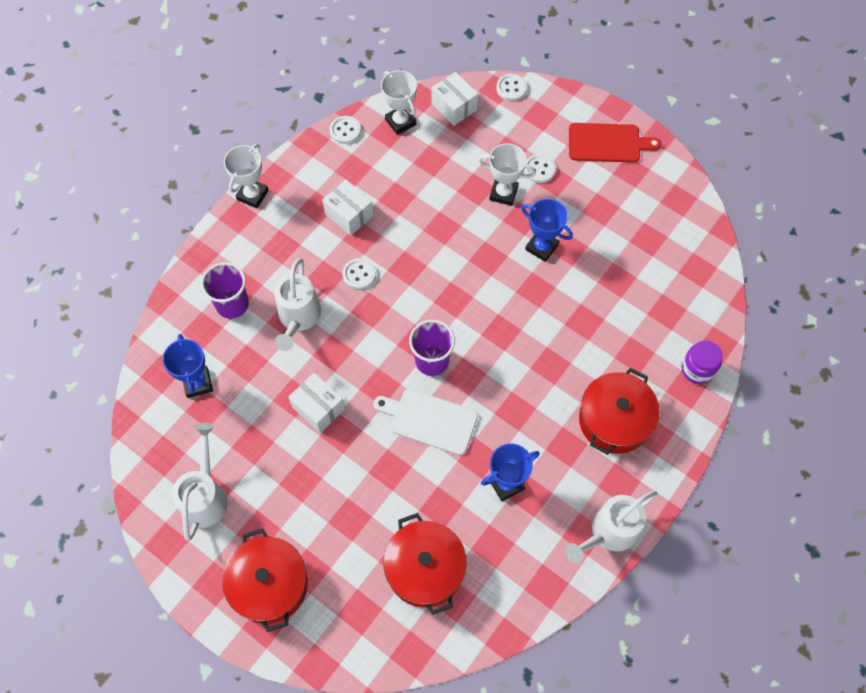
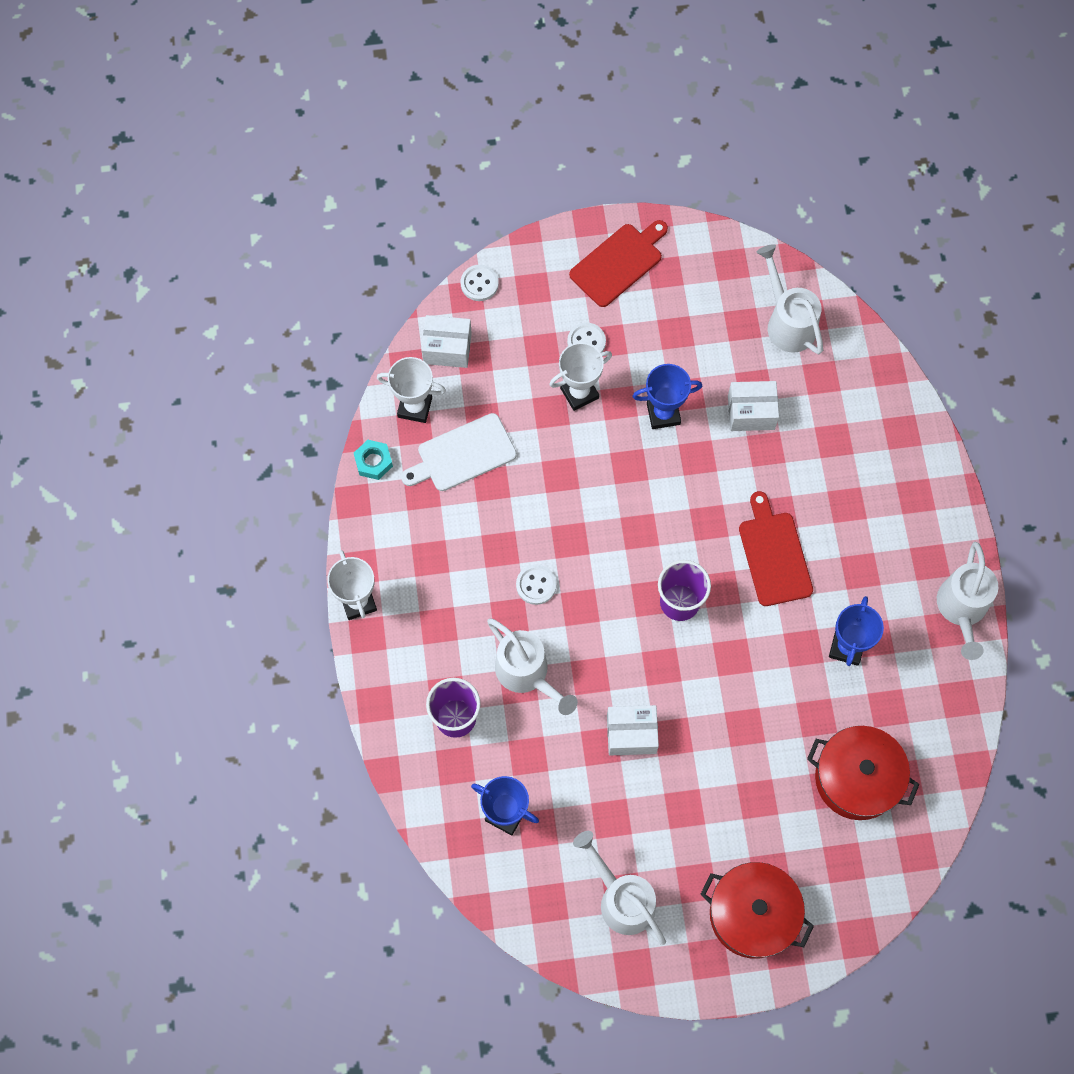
camera: 45 degrees left, 5 degrees up
(345, 131) = (373, 462): white button -> turquoise nut
(349, 214) = (466, 539): white box -> white box (751, 412)
(430, 420) = (732, 655): white cutting board -> white cutting board (463, 454)
(521, 387) = (774, 555): none -> red cutting board
(614, 420) = (874, 512): red pot -> none
(679, 262) = (787, 322): none -> white watering can
(697, 369) = (893, 406): purple jar -> none

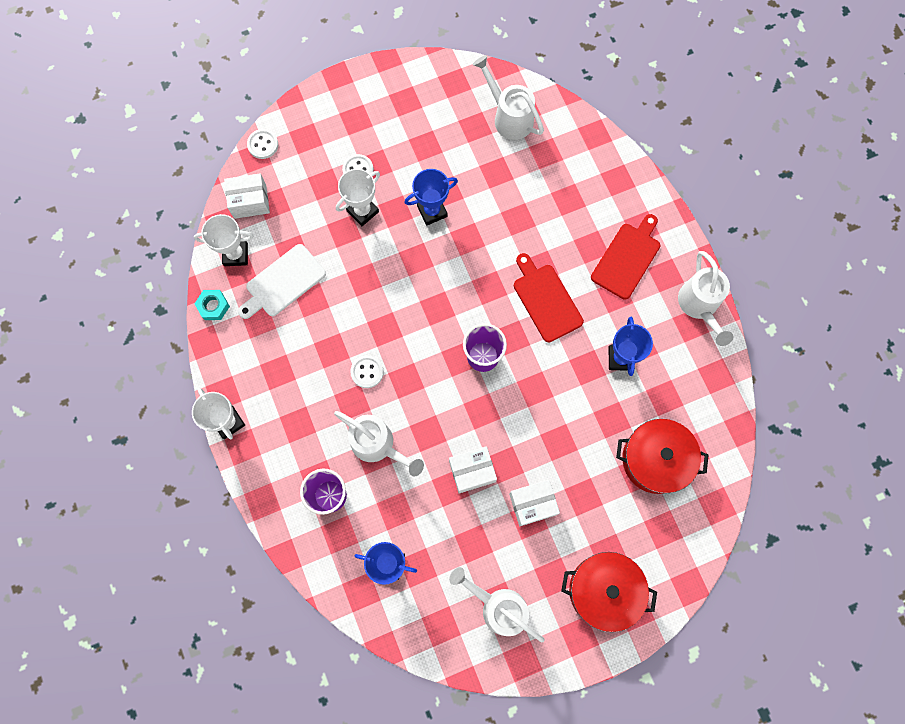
camera: 15 degrees left, 5 degrees up
(618, 263) = (367, 102): red cutting board -> red cutting board (627, 258)
(751, 412) = (499, 193): white box -> white box (532, 504)

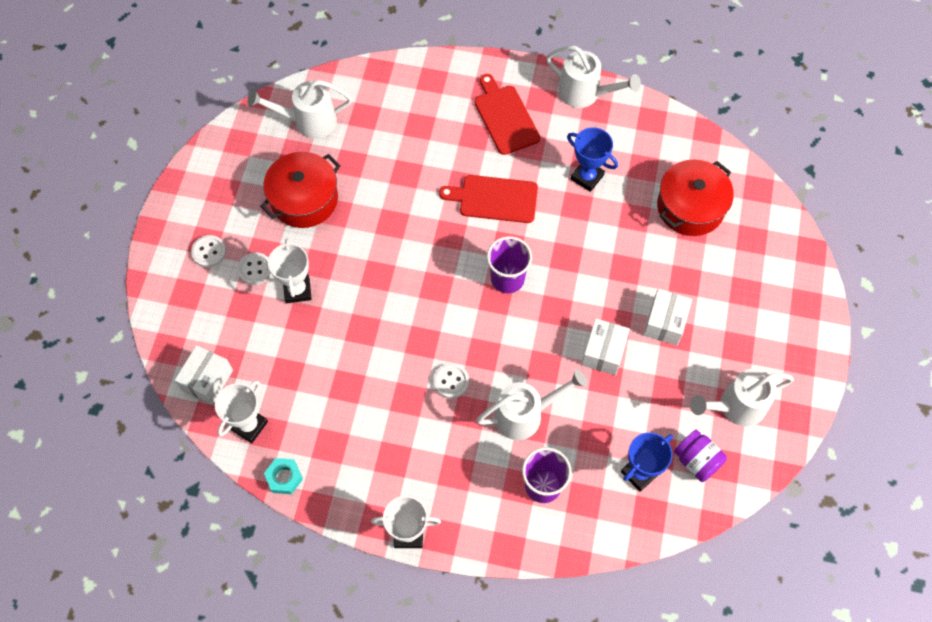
camera: 55 degrees left, 10 degrees down
(263, 145) = (160, 334): white button -> white button (209, 252)
(283, 282) = (310, 400): white cutting board -> none
(430, 602) = (696, 460): none -> purple jar
(432, 211) = (344, 234): blue trophy -> none
(604, 590) = (774, 315): red pot -> red pot (304, 199)

